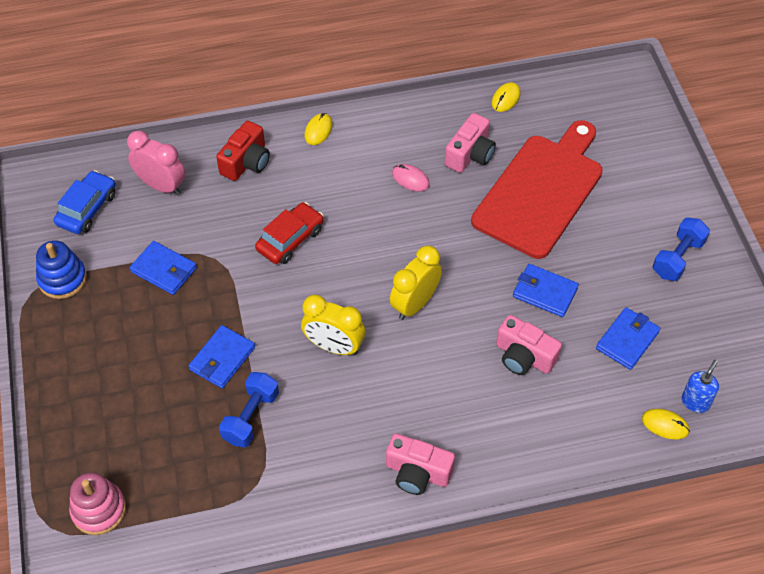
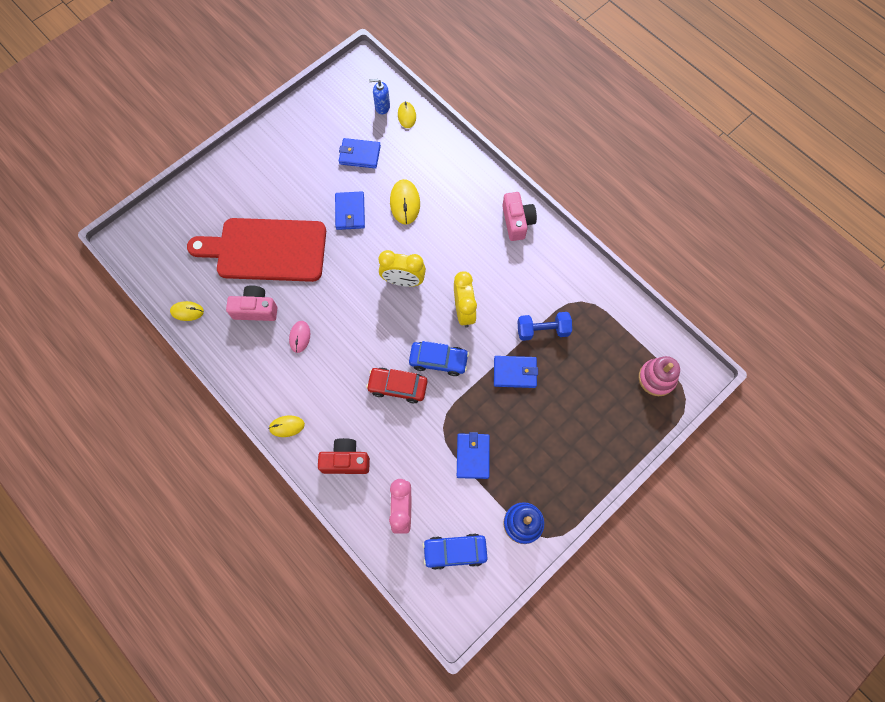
camera: 120 degrees left, 15 degrees up
(292, 291) = (438, 360): none -> blue car
(524, 356) = (405, 203): pink camera -> yellow mouse
(677, 258) = (280, 152): blue dumbbell -> none

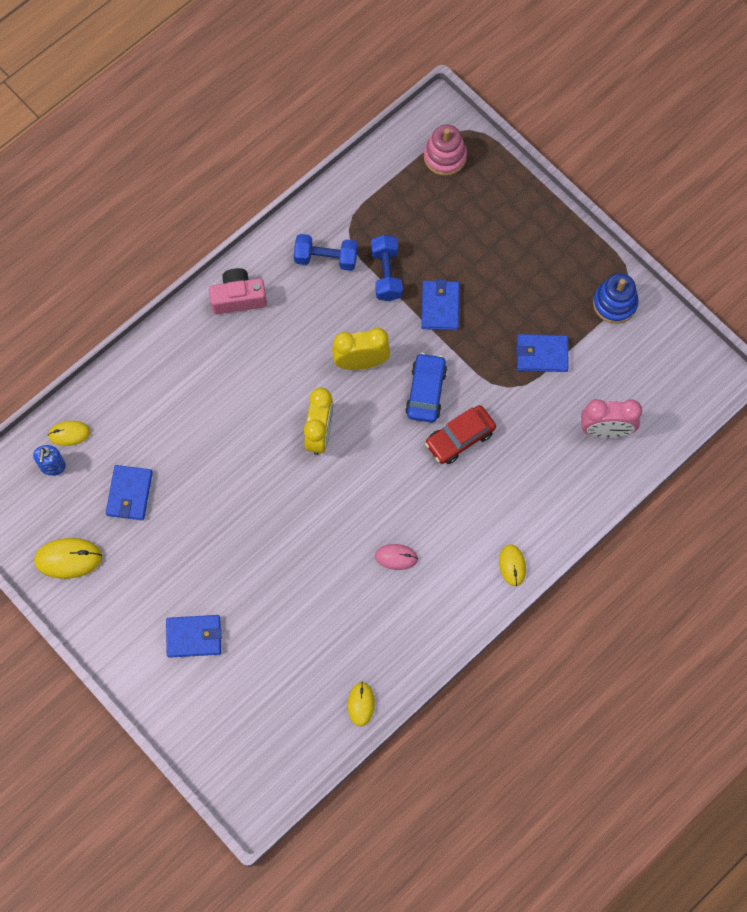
camera: 90 degrees left, 0 degrees up
(255, 309) = (358, 615): pink camera -> none
(266, 250) = (272, 608): red cutting board -> none
(346, 460) = (551, 494): red camera -> none
(350, 212) = (218, 503): blue wallet -> blue wallet (194, 637)
(397, 387) = (460, 438): red car -> red car turned 45 degrees clockwise
(405, 203) = (206, 434): yellow mouse -> yellow mouse (68, 559)
(455, 552) = (649, 374): blue car -> none
(554, 284) = (326, 258): none -> blue dumbbell

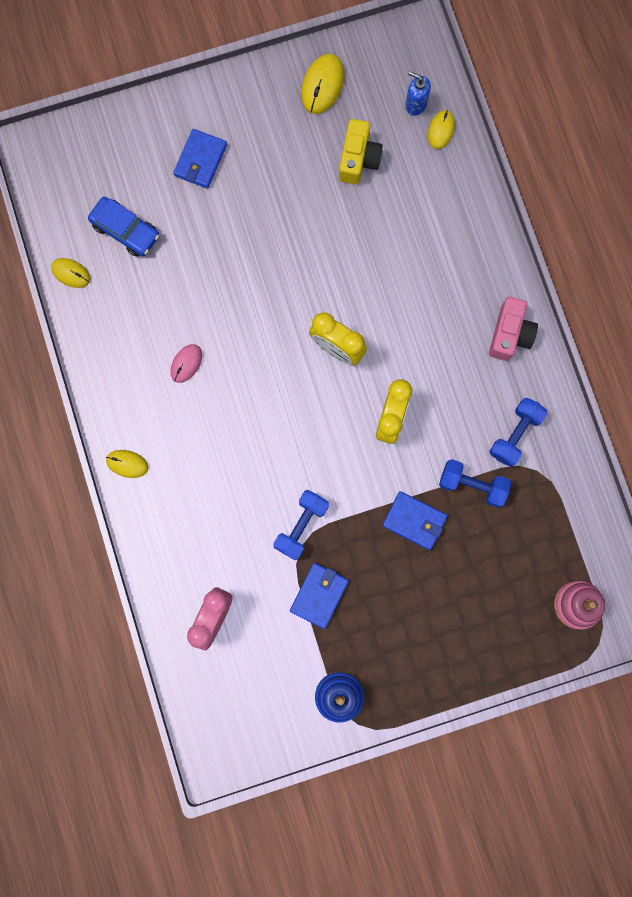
camera: 115 degrees right, 10 degrees up
(129, 494) = (358, 159): blue wallet -> yellow camera
(426, 391) = (333, 465): blue car -> blue car (125, 230)
(460, 438) = (271, 475): red car -> none
(491, 394) = (301, 526): none -> blue dumbbell

